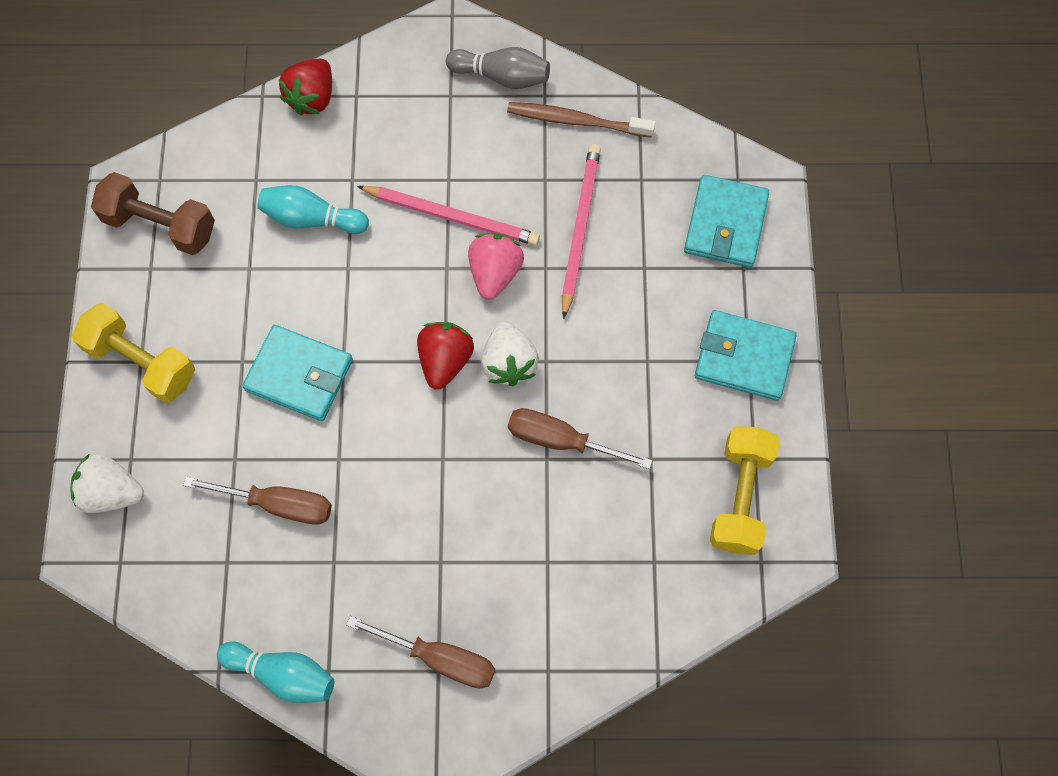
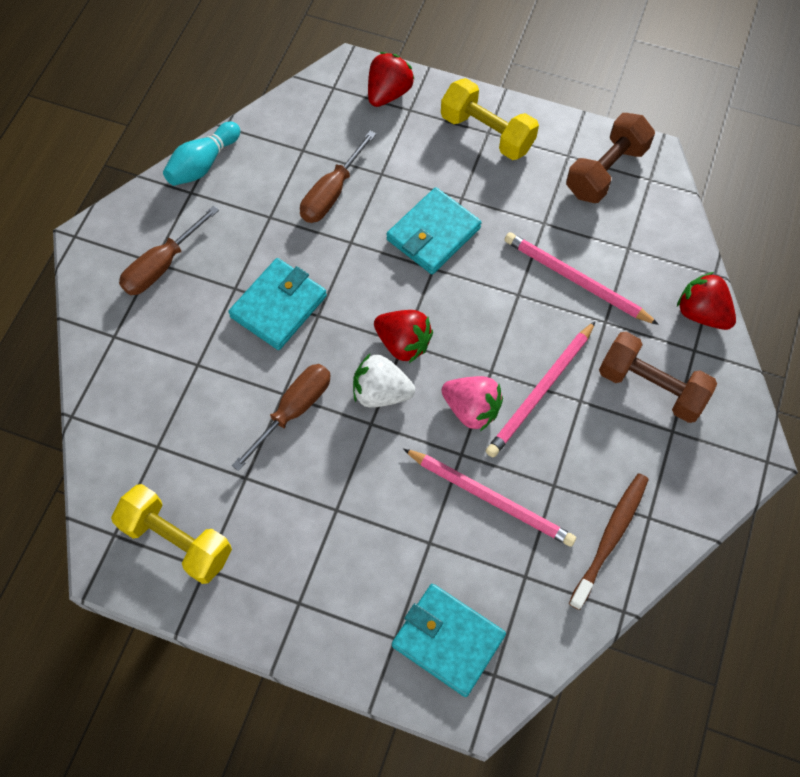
camera: 110 degrees right, 5 degrees down
(112, 492) = (388, 93): white strawberry -> red strawberry
(141, 362) = (487, 133): yellow dumbbell -> yellow dumbbell turned 75 degrees clockwise
(311, 218) = (576, 280): turquoise bowling pin -> pink pencil
(410, 123) = (651, 387): none -> brown dumbbell
(502, 76) = (682, 485): grey bowling pin -> none
(744, 357) = (303, 599): turquoise wallet -> turquoise wallet (278, 306)

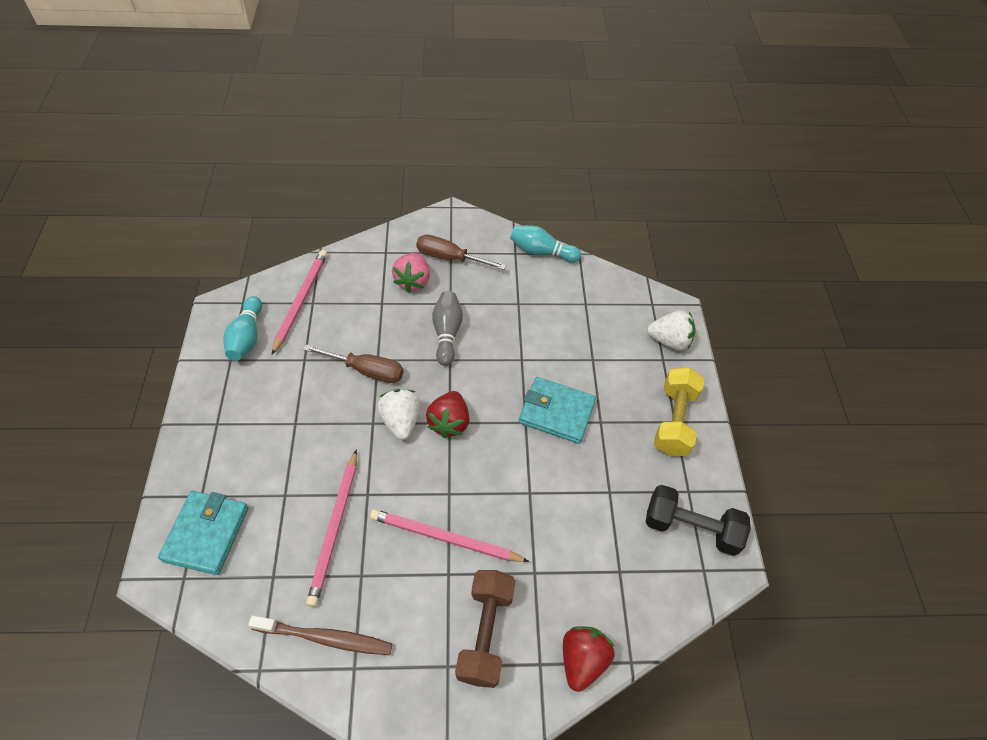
camera: 65 degrees right, 10 degrees down
(177, 540) = (247, 337): yellow dumbbell -> turquoise bowling pin
(278, 306) = (447, 333): turquoise wallet -> grey bowling pin
(332, 193) = (558, 334): brown screwdriver -> none
(388, 93) = (669, 340): red strawberry -> white strawberry
(471, 409) = (409, 489): pink strawberry -> pink strawberry (413, 281)
(576, 280) = (565, 535): pink pencil -> pink pencil (301, 301)
(606, 171) = (691, 528): brown dumbbell -> black dumbbell

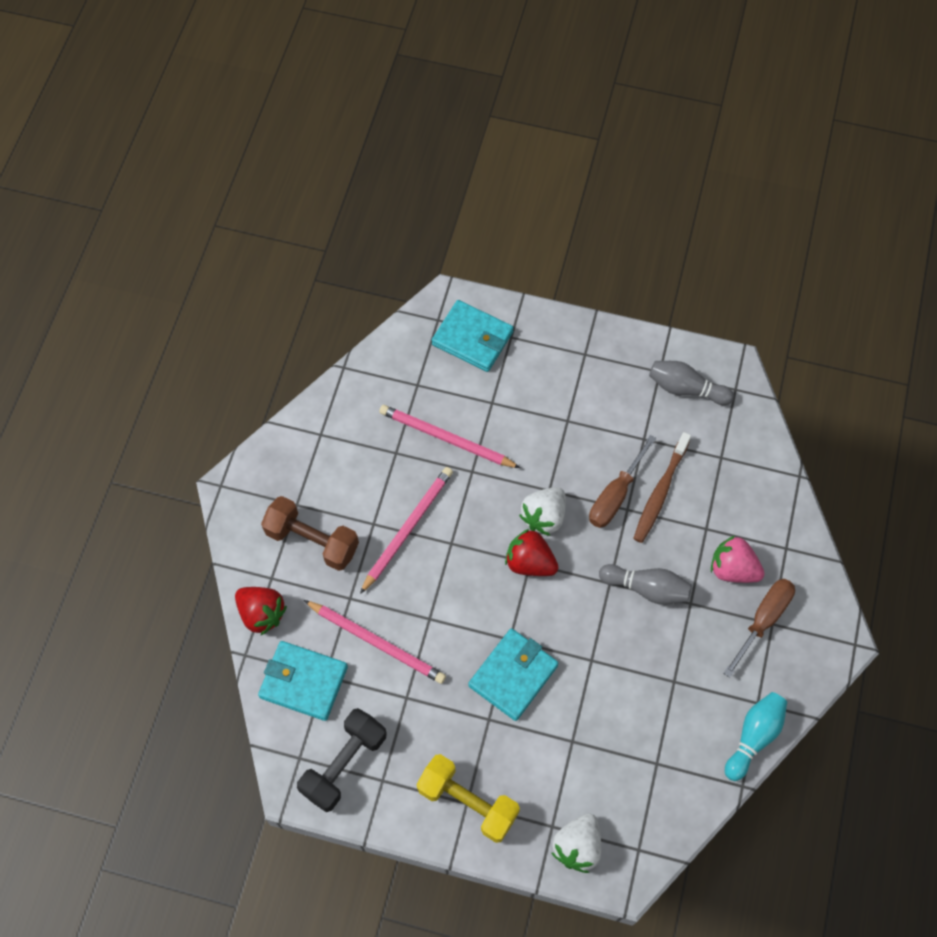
camera: 110 degrees right, 10 degrees up
(247, 337) = (686, 389): turquoise bowling pin -> grey bowling pin
(301, 301) = (726, 446): pink pencil -> pink pencil (377, 642)
(325, 638) = (352, 416): brown toothbrush -> brown toothbrush (660, 492)
(401, 421) = (544, 517): white strawberry -> white strawberry turned 120 degrees clockwise
(634, 590) = (303, 682): none -> turquoise wallet

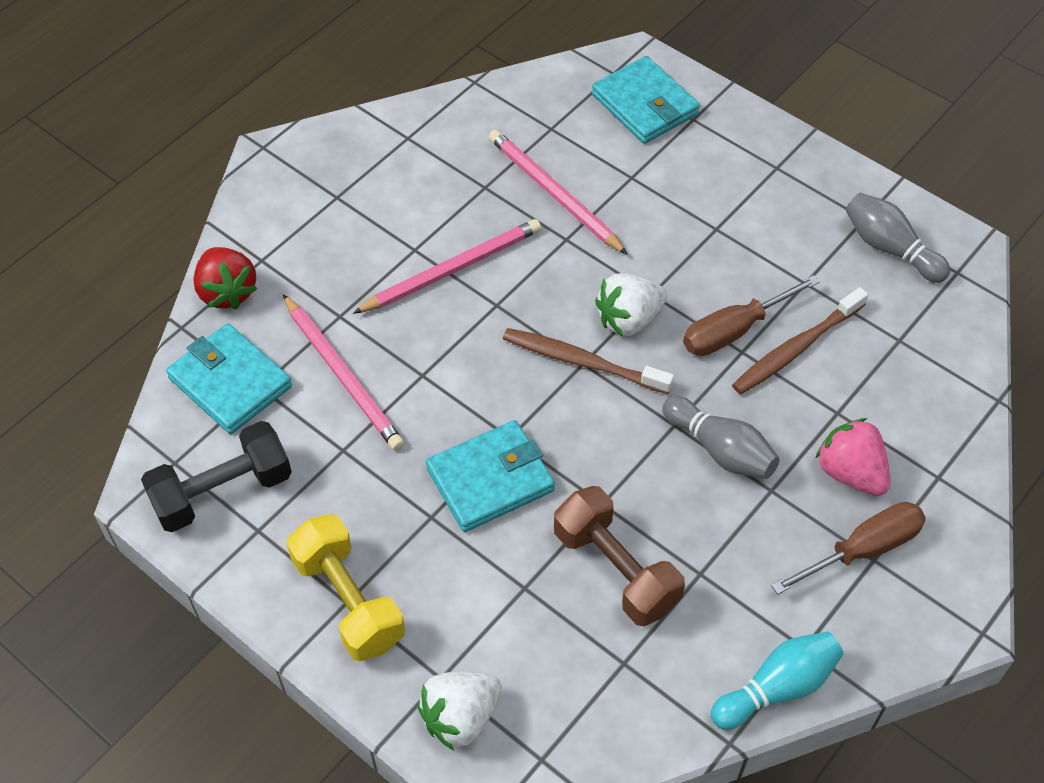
camera: 25 degrees right, 10 degrees down
(312, 541) = (332, 240): brown dumbbell -> brown dumbbell (616, 570)
(530, 562) = (583, 362): red strawberry -> brown toothbrush

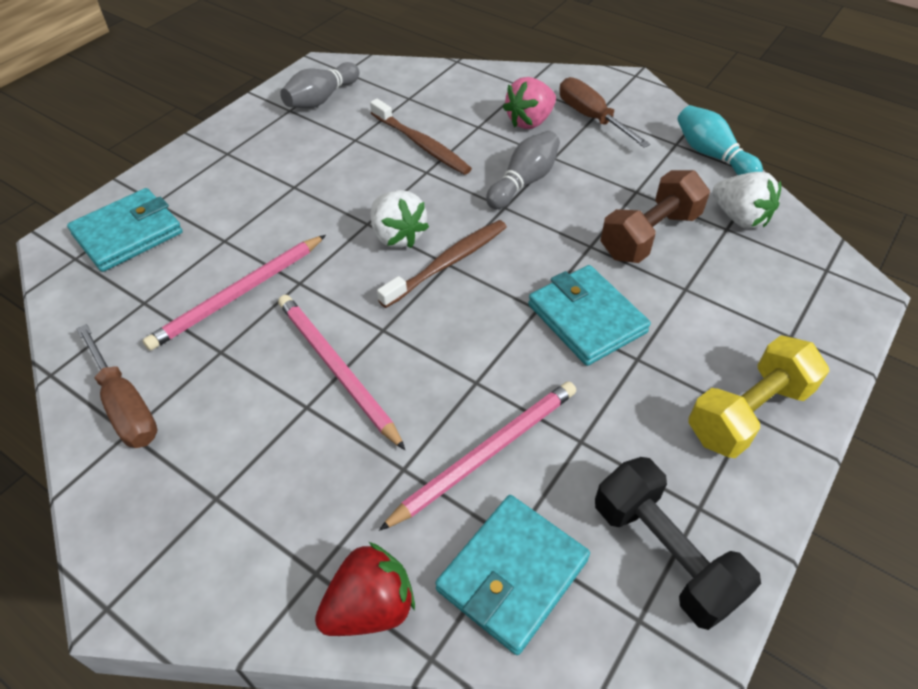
camera: 95 degrees left, 5 degrees down
(460, 717) = (819, 320): white strawberry -> white strawberry (739, 218)
(583, 362) = (447, 263): brown toothbrush -> brown toothbrush turned 150 degrees counterclockwise
(735, 330) = (405, 175): brown screwdriver -> brown screwdriver (125, 405)

